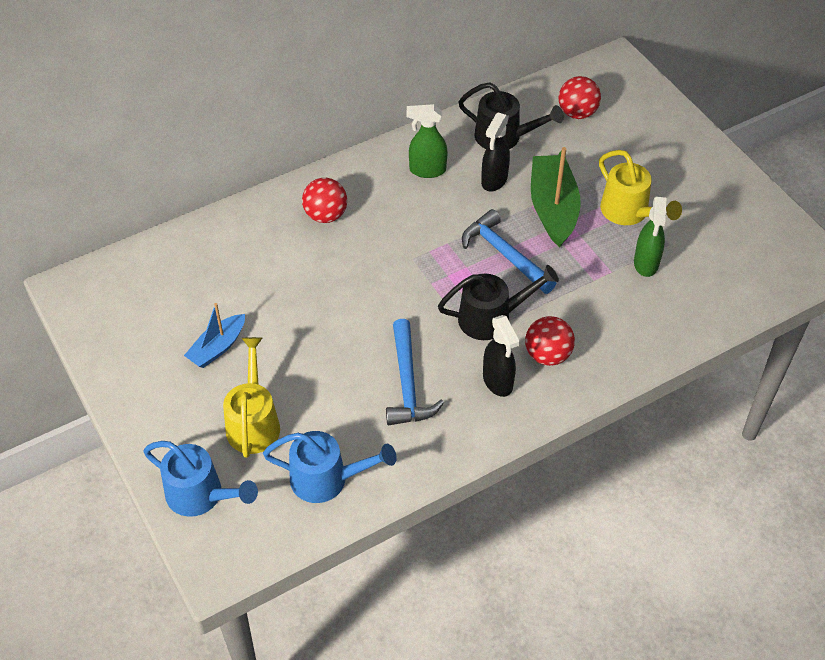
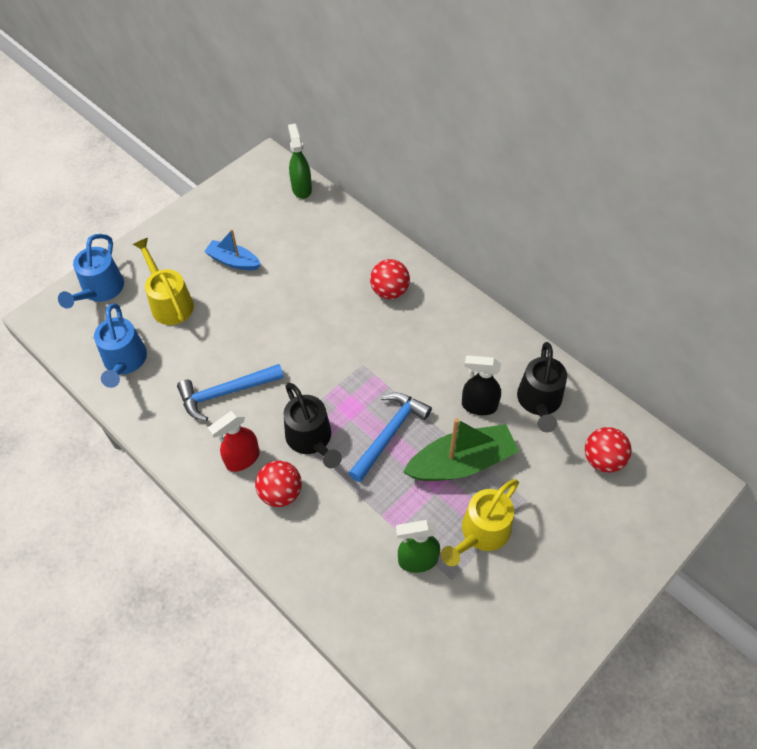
camera: 75 degrees right, 5 degrees up
(253, 422) = (169, 302): yellow watering can -> yellow watering can turned 105 degrees counterclockwise
(427, 170) = (470, 350): green spray bottle -> green spray bottle (301, 188)
(498, 382) = (242, 459): black spray bottle -> red spray bottle

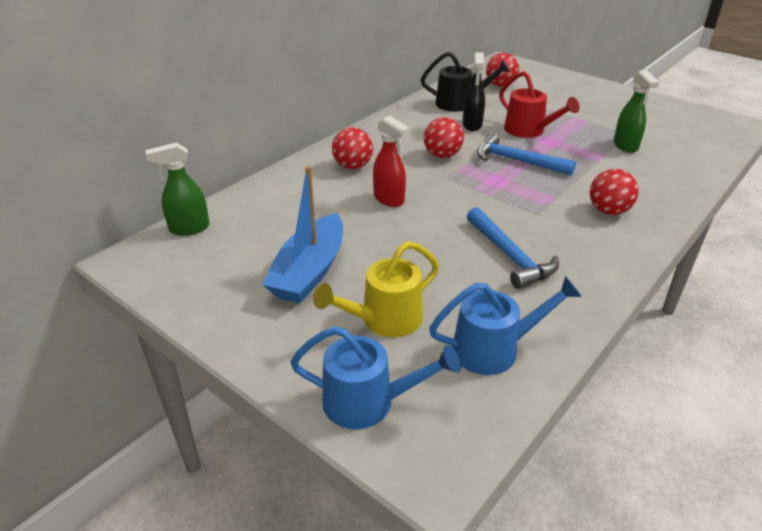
camera: 95 degrees left, 20 degrees down
(233, 261) = (310, 271): blue boat -> blue boat, size x1.67
(242, 459) = (585, 237): red spray bottle -> red spray bottle (389, 199)
(311, 440) = (542, 198): black watering can -> none
(406, 367) = (442, 155): none -> red ball
(461, 463) = (529, 131): green boat -> red watering can
(481, 534) = (586, 123): yellow watering can -> none

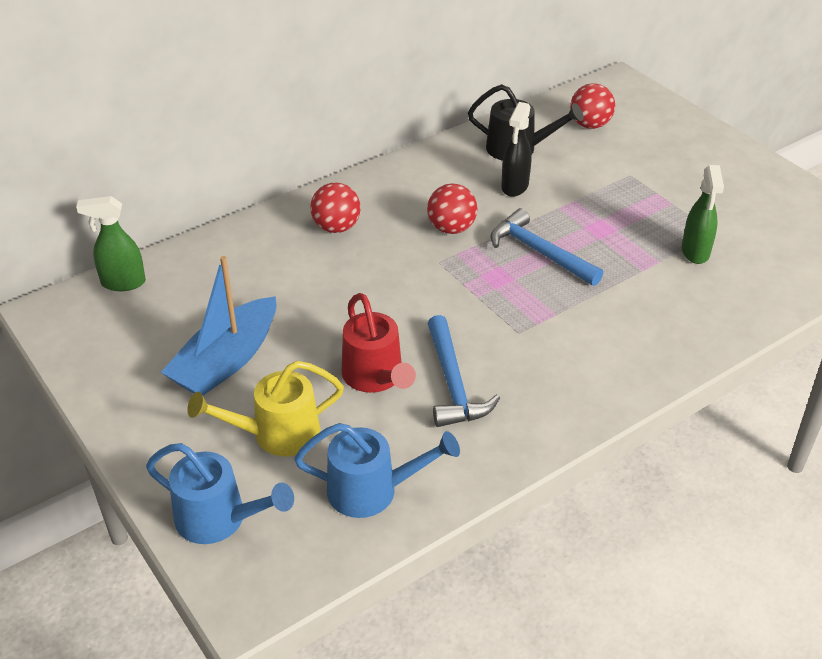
camera: 15 degrees right, 5 degrees up
(389, 199) = (356, 282): red spray bottle -> none
(529, 131) = (583, 208): red watering can -> red watering can (376, 377)
(608, 211) = (607, 345): red ball -> none

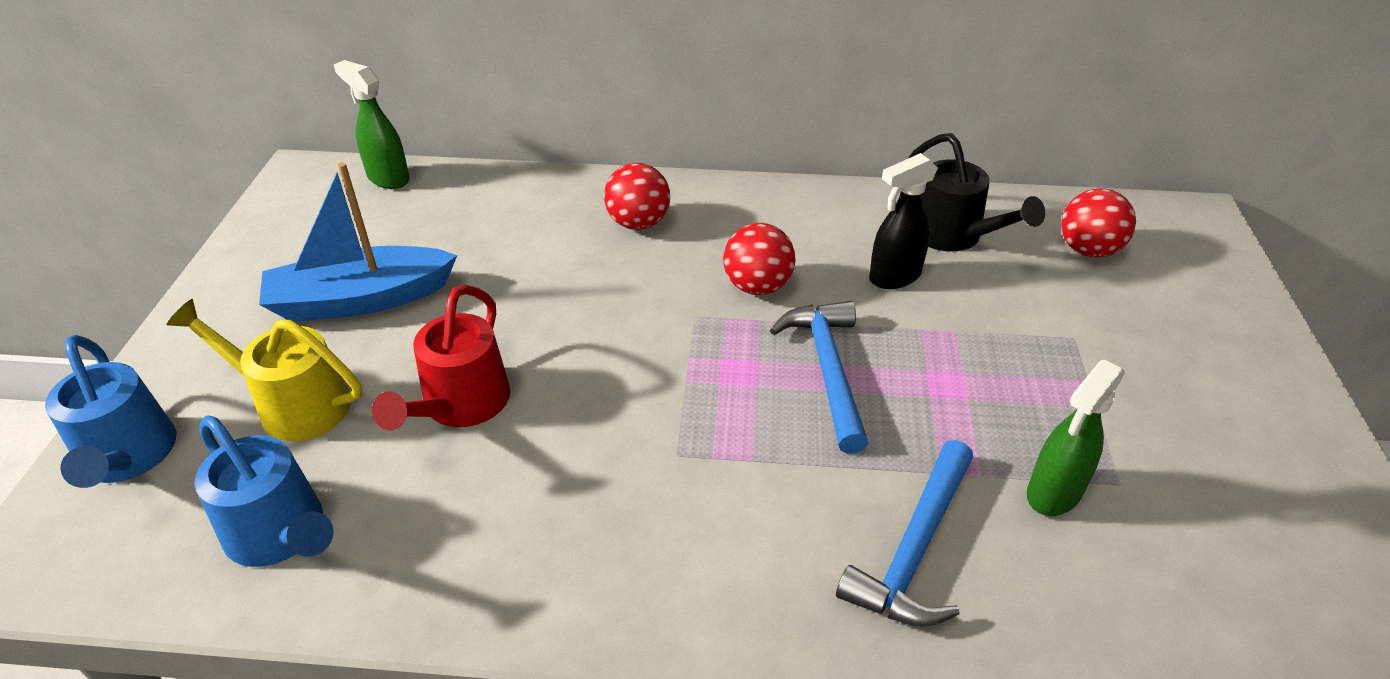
camera: 40 degrees right, 0 degrees up
(453, 383) = (525, 467): blue hammer -> blue hammer (915, 549)

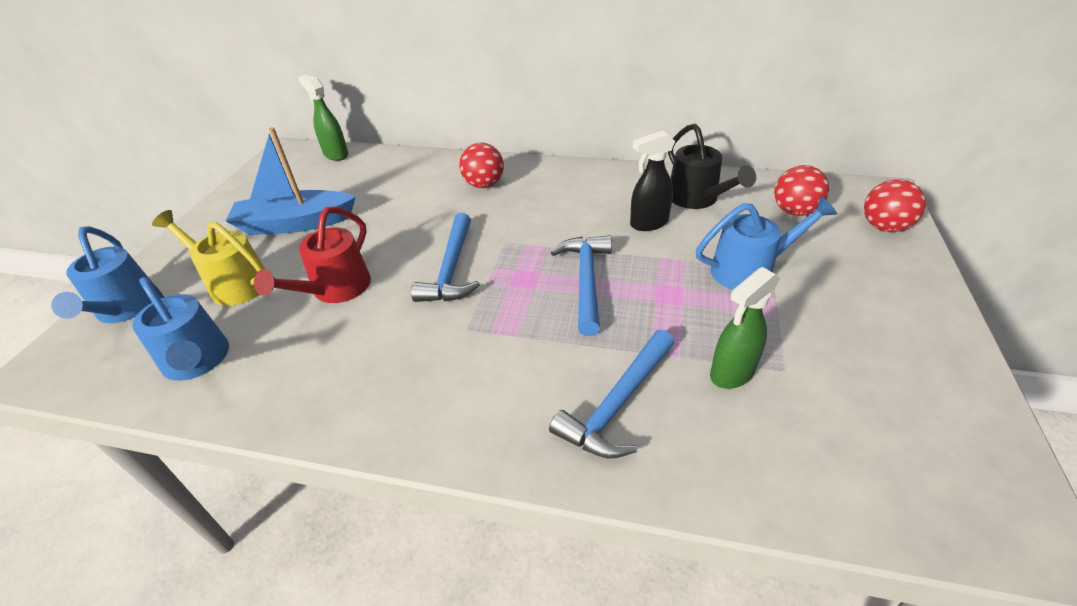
camera: 10 degrees right, 0 degrees up
(628, 362) = (451, 269): none -> blue hammer
(757, 286) = (552, 226): red ball -> red ball (884, 227)
(1047, 342) = (750, 270): none -> blue watering can

